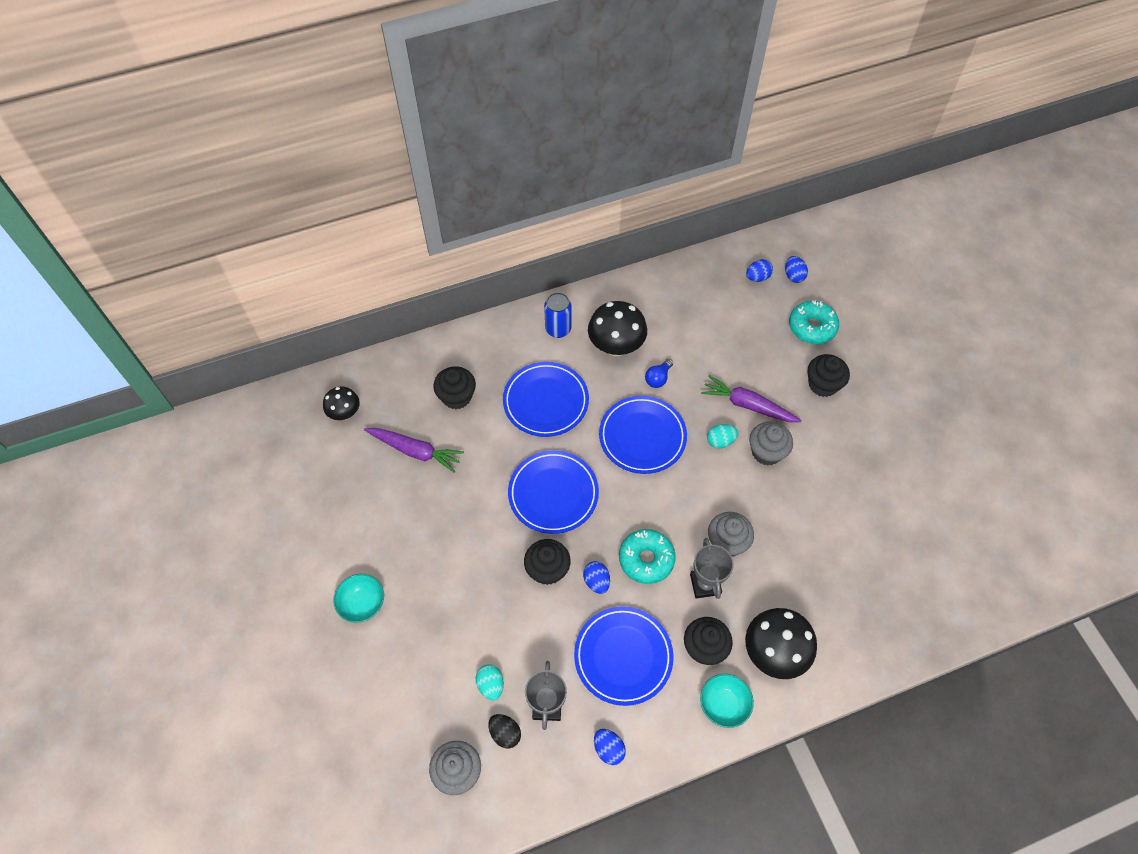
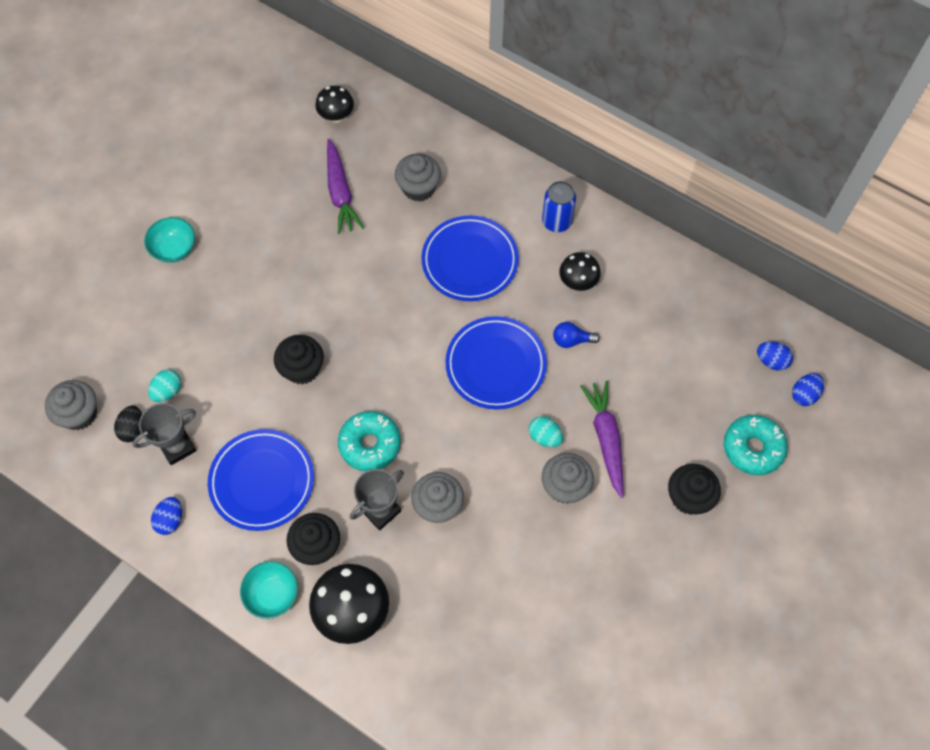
camera: 55 degrees right, 5 degrees up
(457, 397) = (418, 188): black cupcake -> grey cupcake
(553, 494) = (379, 327): blue plate -> none
(596, 581) = (319, 415): blue egg -> none
(616, 346) = (578, 282): black mushroom -> black mushroom, size x0.59

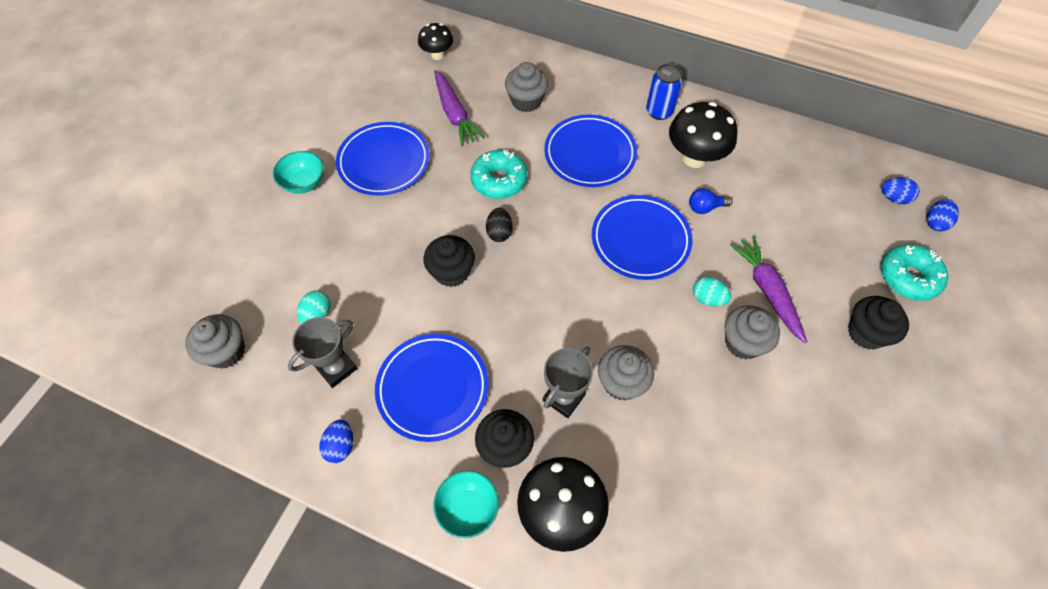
camera: 10 degrees left, 5 degrees down
(133, 429) = (286, 357): black egg -> black egg (499, 232)
(258, 237) = (384, 162): none -> blue plate
(370, 444) = (536, 333): turquoise donut -> turquoise donut (499, 180)
(578, 282) = (694, 158): black mushroom -> black mushroom, size x1.68

